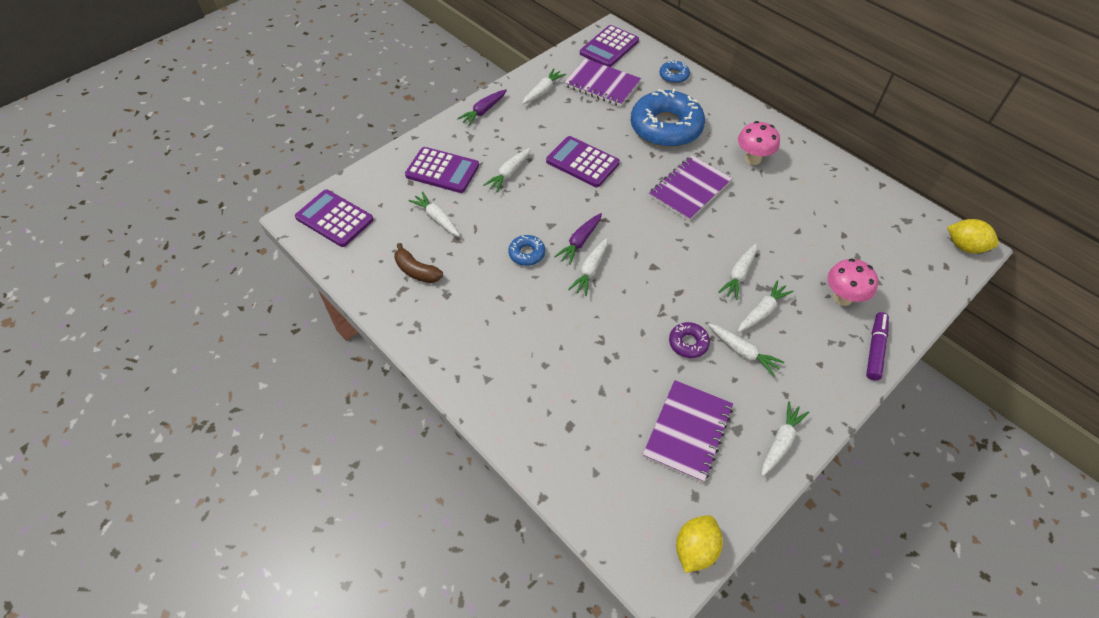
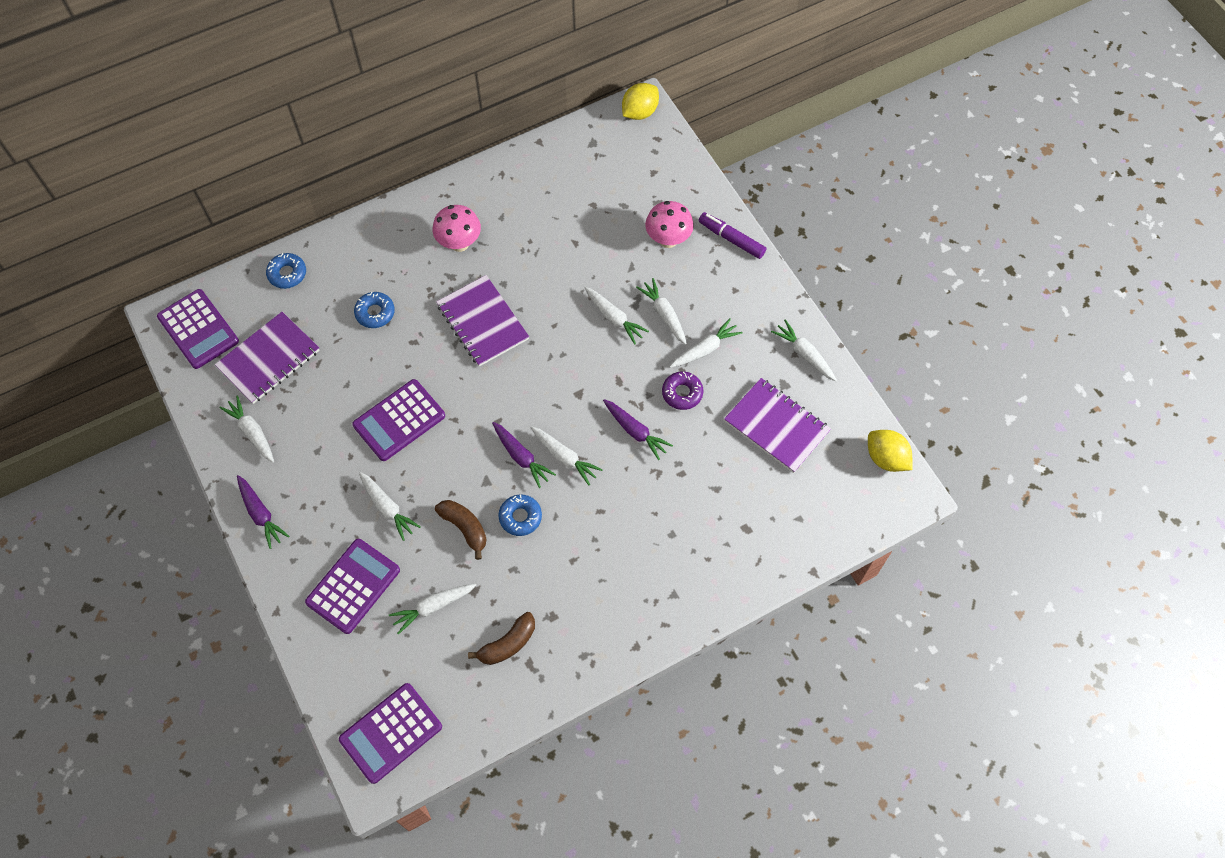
camera: 75 degrees left, 10 degrees up
(507, 221) = (465, 528): none -> brown banana
(634, 315) = (635, 431): none -> purple carrot
(666, 127) = (375, 313): blue donut -> blue donut, size x0.44

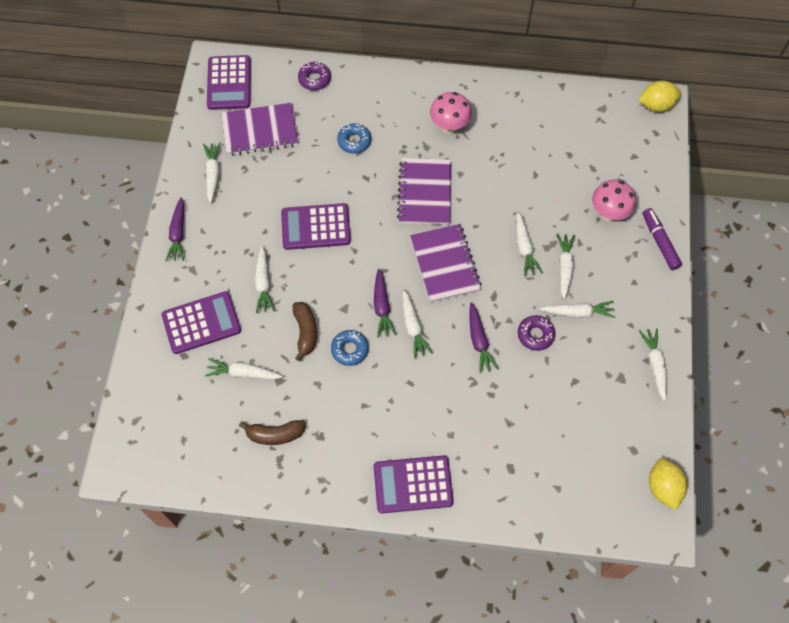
camera: 35 degrees right, 0 degrees up
(287, 274) = (314, 79): blue donut -> purple donut
(391, 733) = (152, 442): purple calculator -> purple calculator (413, 484)
(776, 426) = (591, 406): purple notebook -> purple notebook (445, 264)

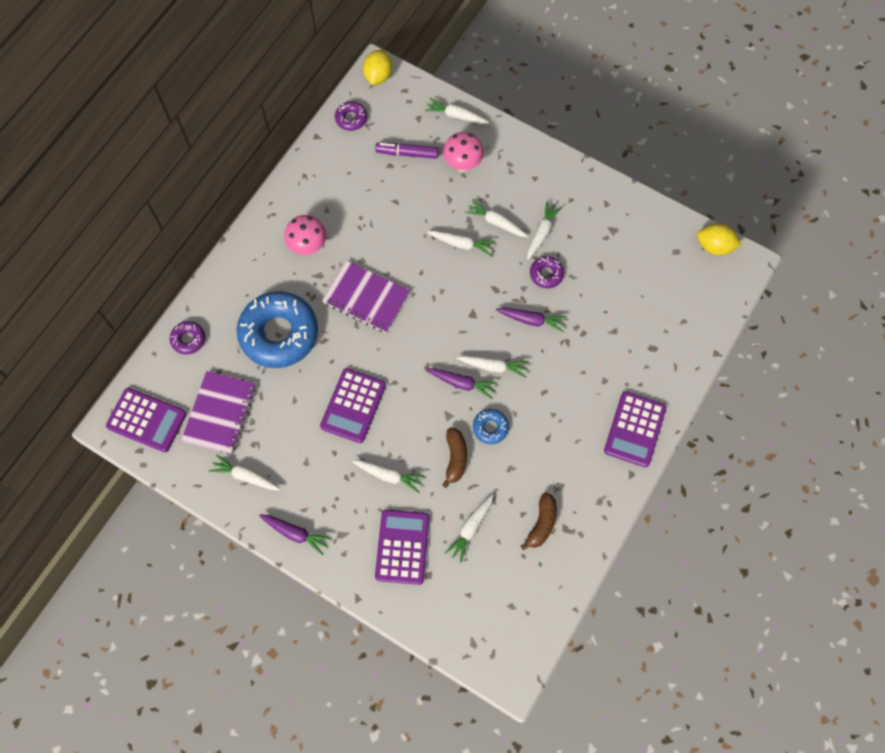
camera: 65 degrees left, 5 degrees up
(305, 332) = (455, 458): brown banana -> brown banana turned 75 degrees clockwise
(354, 141) = (279, 334): blue donut -> blue donut, size x2.29
(445, 264) = (446, 314): purple notebook -> none
(597, 103) = (351, 118): none -> purple donut
(654, 365) = (613, 200): white carrot -> white carrot (456, 116)
(660, 242) = (508, 141): purple marker -> purple marker (407, 153)

